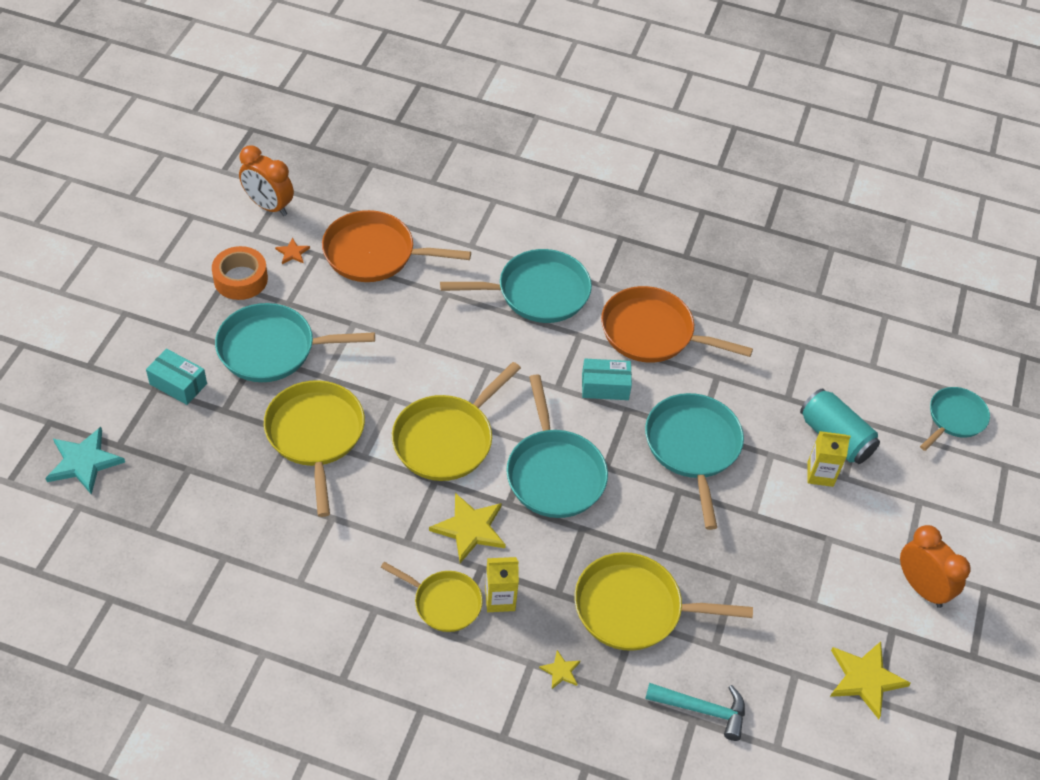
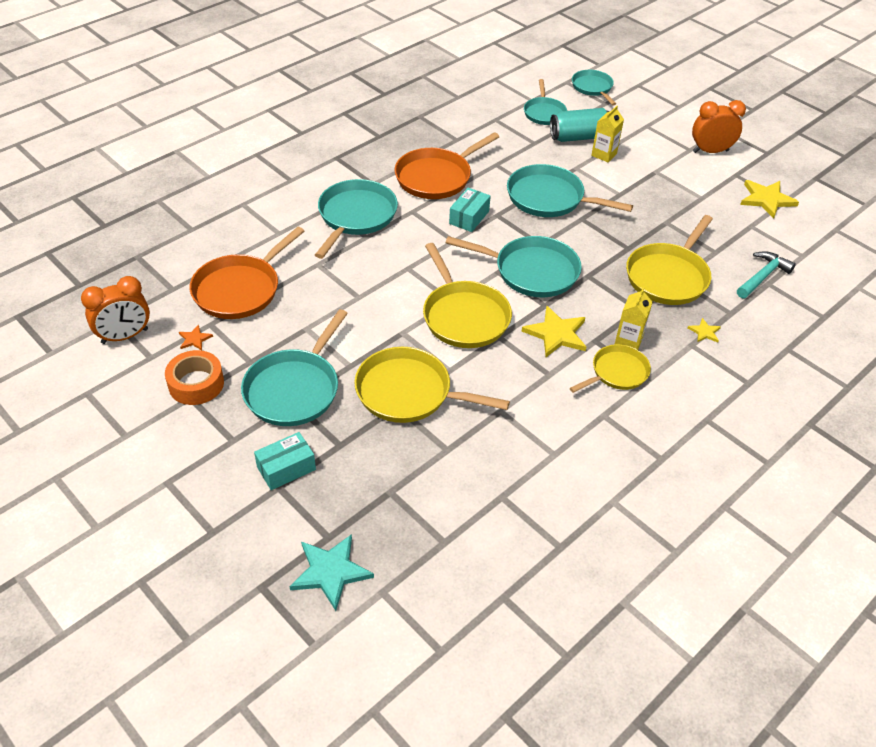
camera: 60 degrees left, 5 degrees down
(856, 387) = (544, 113): none -> turquoise pan

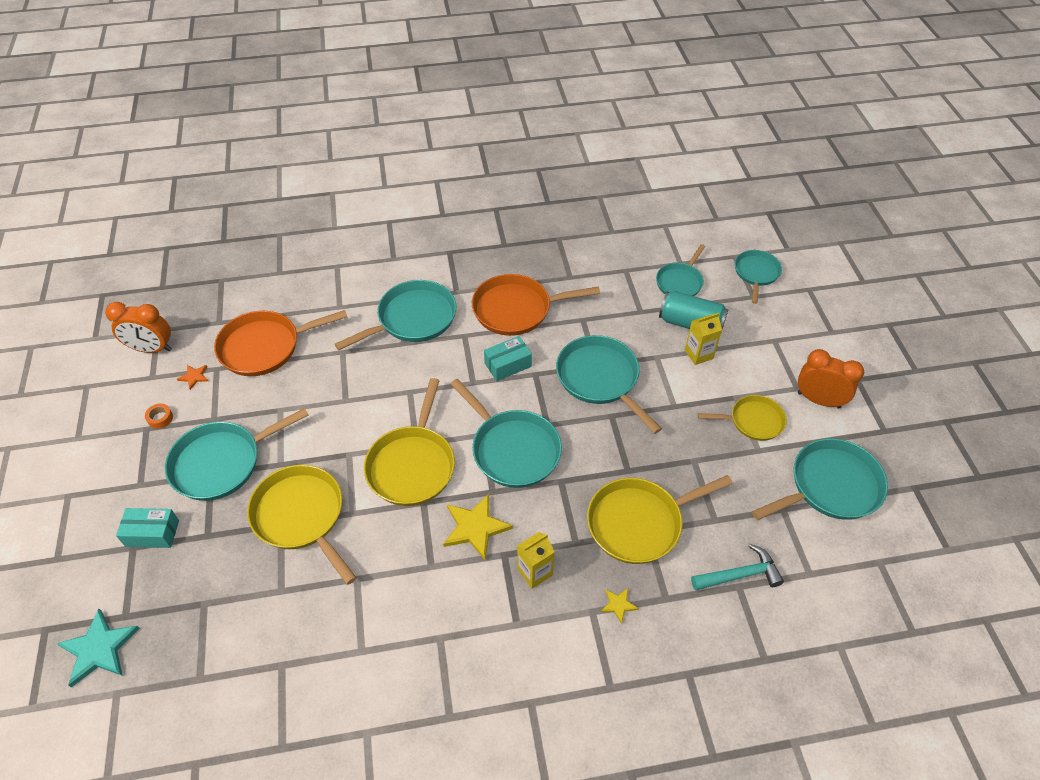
camera: 35 degrees right, 5 degrees up
(196, 384) = (160, 418): orange tape -> orange tape, size x0.49
(617, 372) = (493, 600): yellow pan -> yellow pan (753, 421)
(766, 199) = (830, 486): yellow star -> turquoise pan

